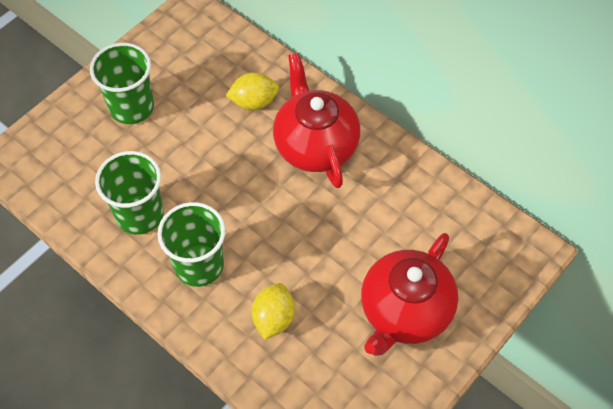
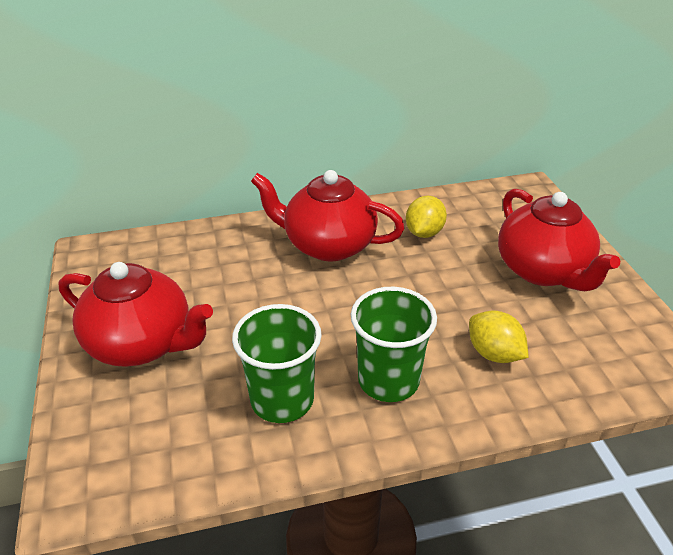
camera: 55 degrees left, 20 degrees down
(131, 107) = (142, 343): green cup -> red teapot
(254, 102) = (241, 259): yellow lemon -> yellow lemon (424, 233)

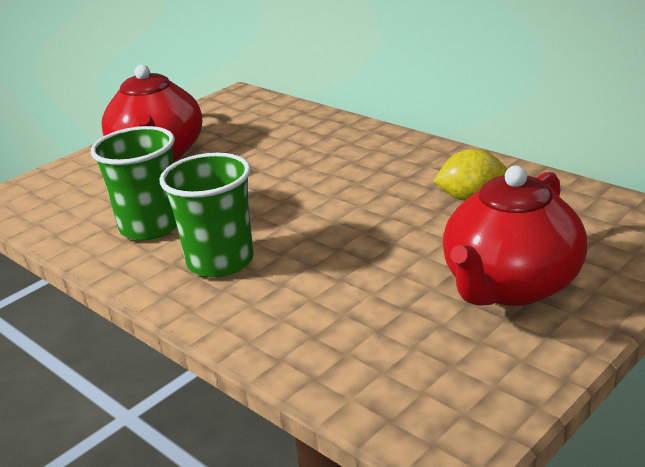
camera: 60 degrees right, 10 degrees down
(328, 245) = (375, 165): red teapot -> none
(494, 353) = (319, 301): yellow lemon -> none

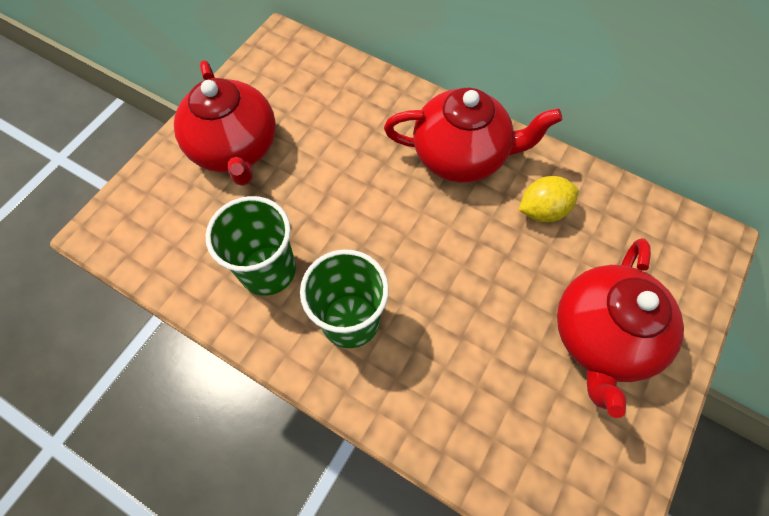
camera: 15 degrees left, 35 degrees up
(392, 162) = (461, 156): none -> red teapot

